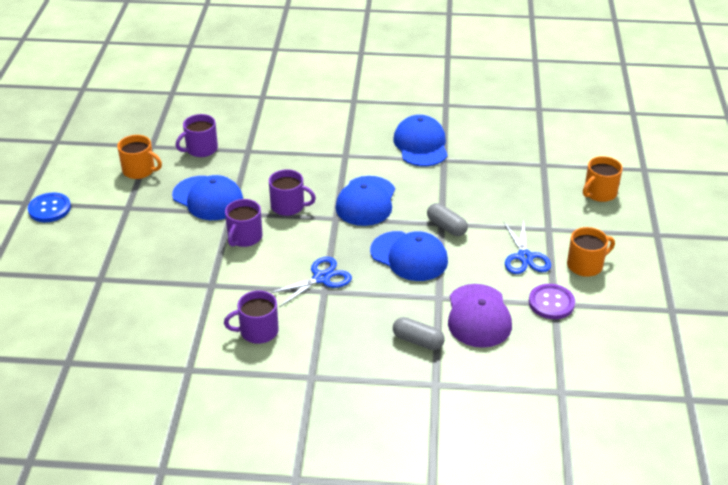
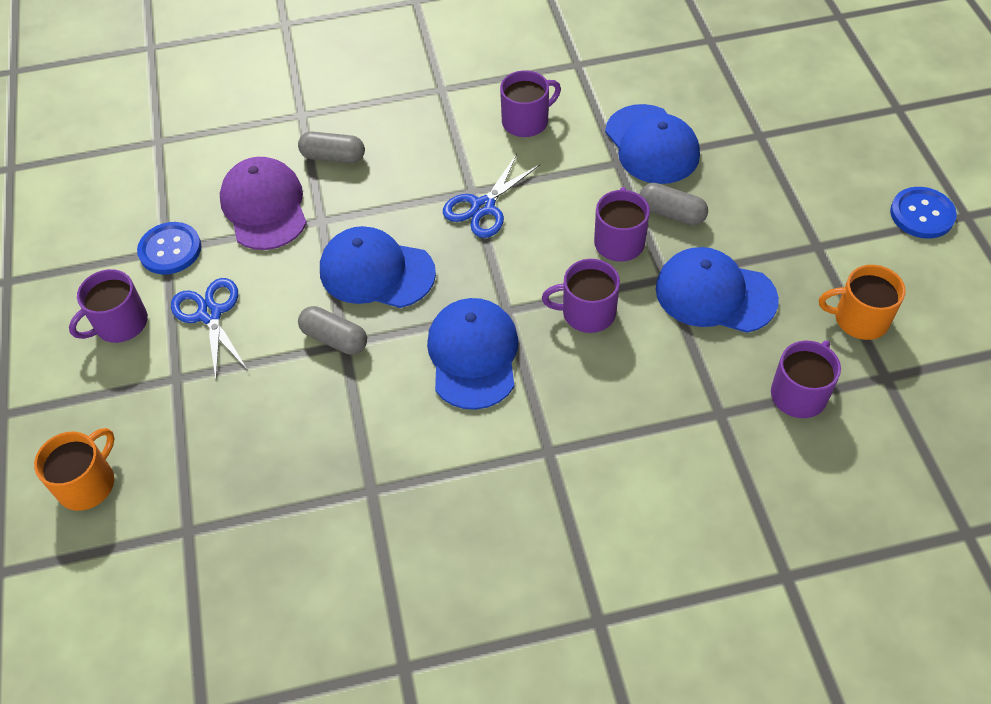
camera: 165 degrees right, 15 degrees up
(200, 245) = (671, 213): none -> grey capsule
(421, 145) = (422, 519): blue cap -> blue cap (651, 145)
(551, 303) = (170, 250): purple button -> blue button
(585, 265) = (120, 323): orange mug -> purple mug

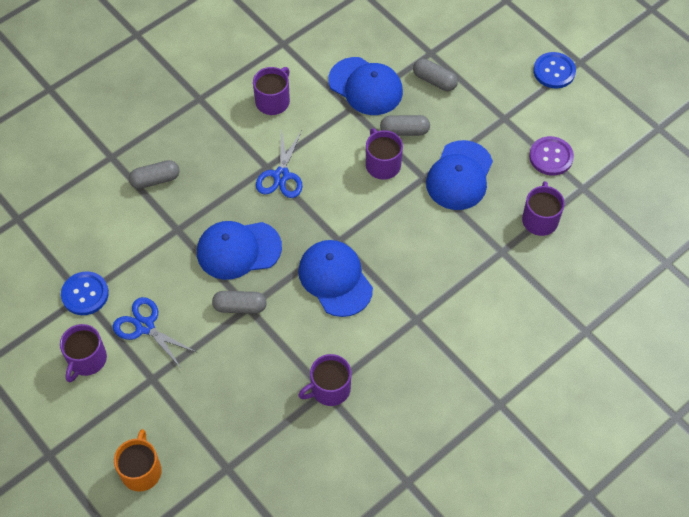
camera: 30 degrees left, 5 degrees up
(264, 207) = (131, 236): purple cap -> none
(587, 312) = (389, 221): purple mug -> purple mug (329, 389)
(715, 294) = (459, 176): blue cap -> blue cap turned 60 degrees counterclockwise
(746, 169) = (434, 80): none -> grey capsule
(859, 319) = (551, 157): orange mug -> purple button

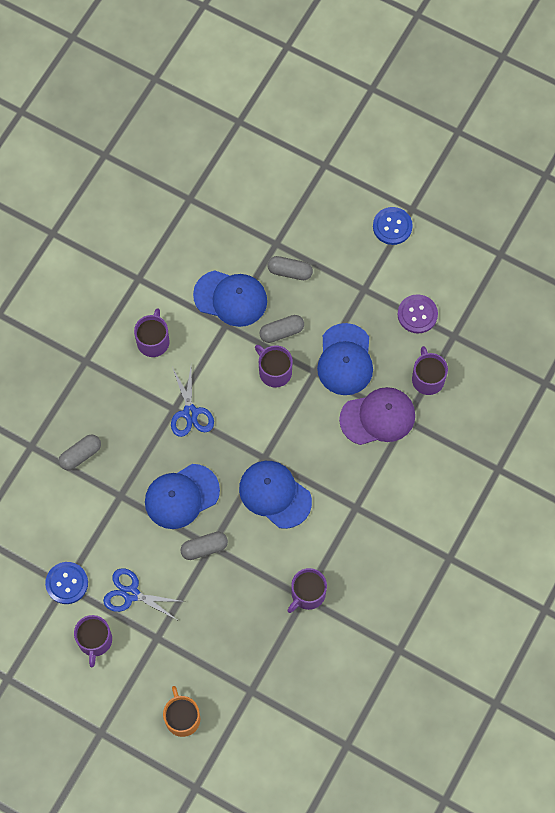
camera: 20 degrees left, 10 degrees up
(473, 240) = (378, 417): none -> purple cap

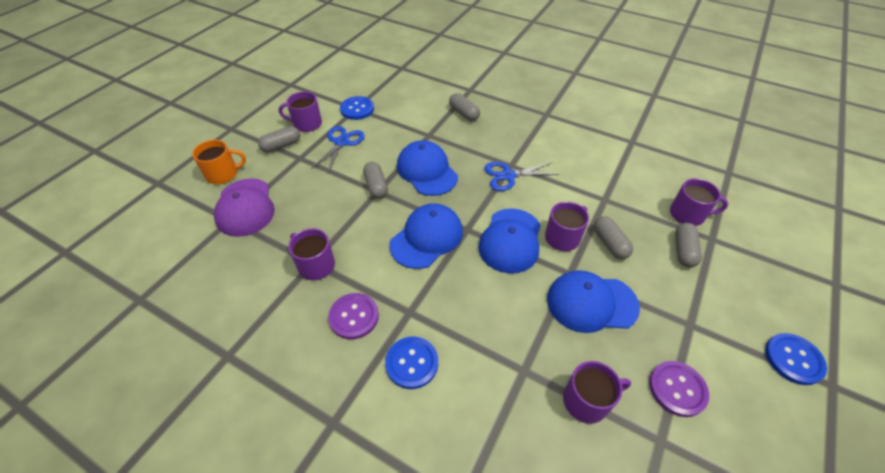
camera: 90 degrees right, 20 degrees down
(135, 662) = (281, 146): none -> grey capsule
(153, 341) = (574, 151): purple mug -> purple mug (688, 214)
(230, 298) = (634, 203): blue cap -> blue cap (510, 240)
(361, 553) = (354, 316): none -> purple button
(378, 417) = (523, 337): purple cap -> purple cap (245, 207)
(401, 503) = (412, 363): none -> blue button

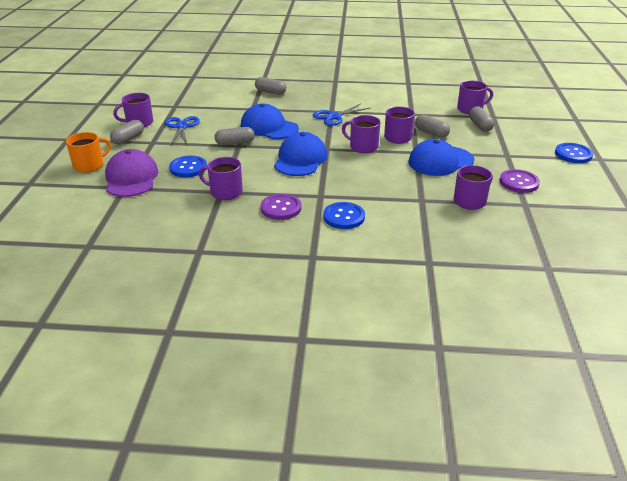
camera: 25 degrees left, 15 degrees down
(245, 207) = (131, 178): purple cap -> purple cap turned 150 degrees counterclockwise
(357, 109) = (176, 106): blue button -> blue button (188, 168)
(376, 186) = (235, 143): grey capsule -> grey capsule turned 60 degrees counterclockwise
(510, 240) = (363, 147): blue cap -> purple mug

